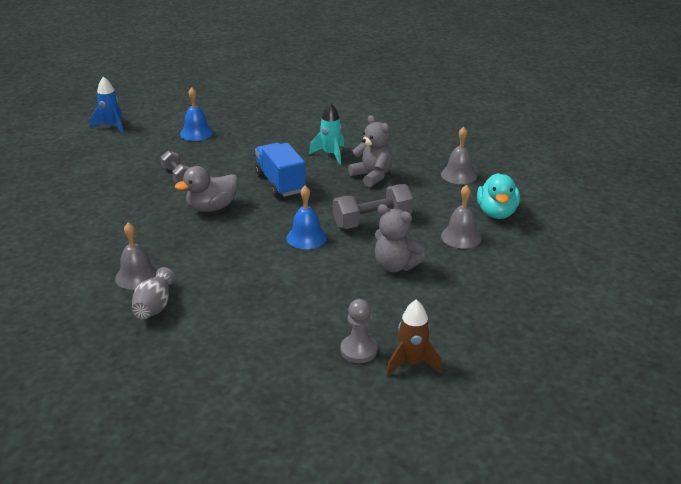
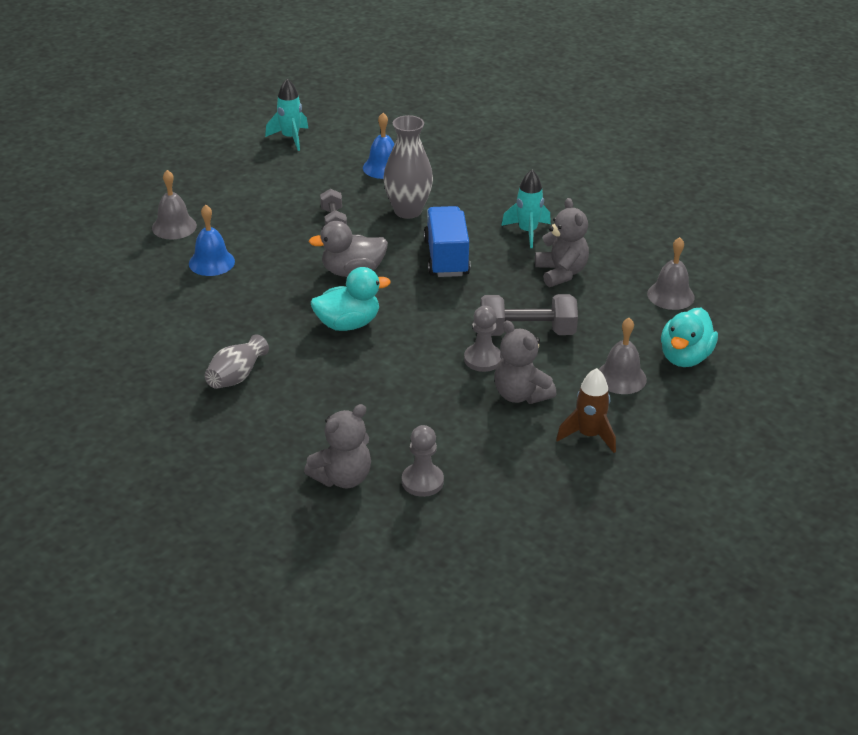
camera: 20 degrees right, 5 degrees up
(111, 126) = (290, 138): blue rocket -> turquoise rocket
(137, 276) = (234, 337): grey bell -> grey bell (174, 226)
(229, 245) = (348, 324): none -> turquoise duck
(232, 158) = (408, 211): none -> grey vase
(290, 365) = (342, 478): none -> grey teddy bear
(306, 237) = (439, 334): blue bell -> blue bell (211, 262)
(351, 247) = (482, 359): none -> grey pawn
(412, 363) = (471, 511): brown rocket -> brown rocket (588, 435)

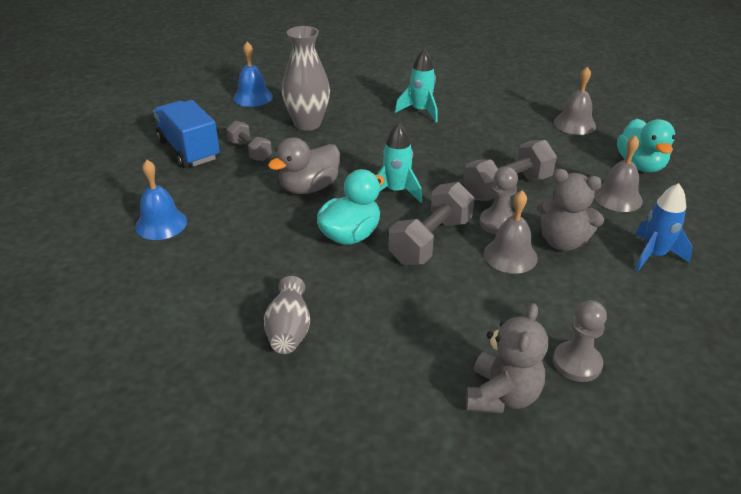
camera: 30 degrees left, 0 degrees up
(174, 226) = (92, 203): grey bell -> grey bell (510, 255)
(290, 138) = (147, 96): turquoise rocket -> turquoise rocket (396, 191)
(408, 352) = (430, 241): none -> grey dumbbell
(446, 258) = (378, 150): blue truck -> blue truck (189, 150)
(561, 273) = (479, 133): grey teddy bear -> none
(588, 435) = (653, 255): brown rocket -> blue rocket

